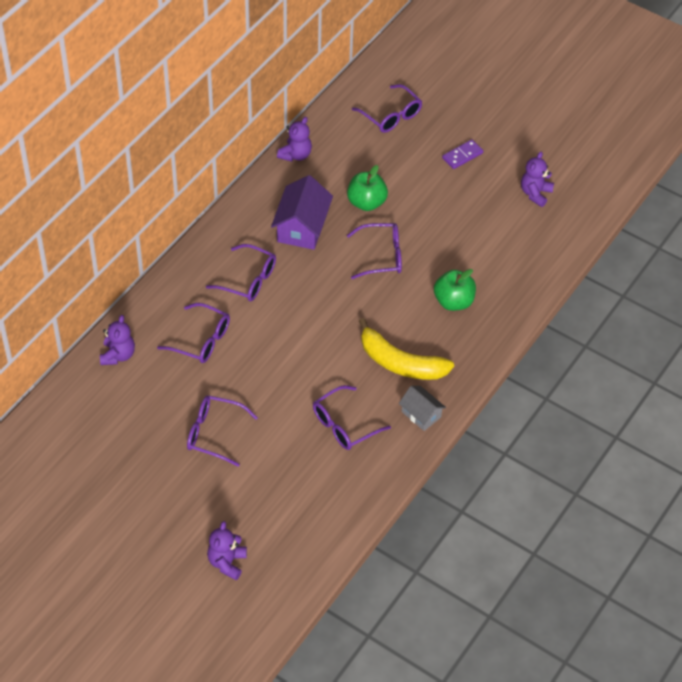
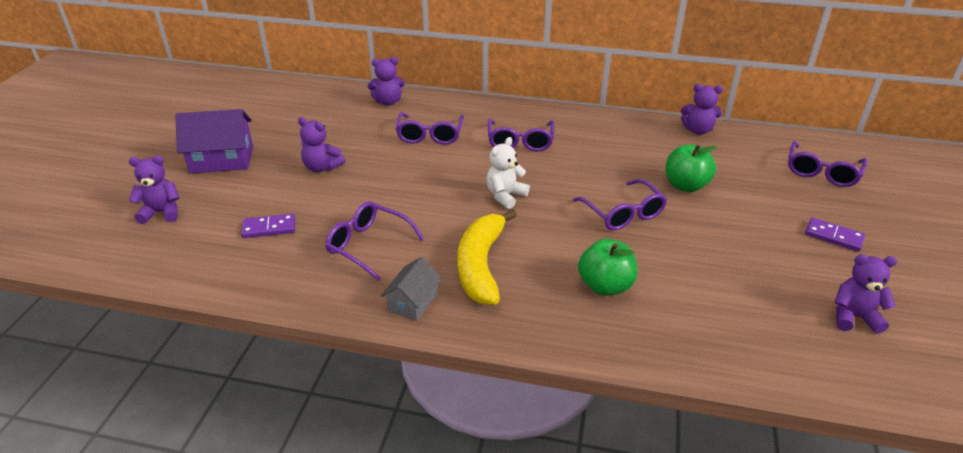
camera: 70 degrees right, 15 degrees down
(214, 433) = (322, 167): purple glasses -> purple teddy bear
(289, 487) = (269, 228): none -> purple domino
(302, 227) = (612, 155): purple house -> purple house (222, 159)
(323, 319) = (505, 196): none -> white teddy bear

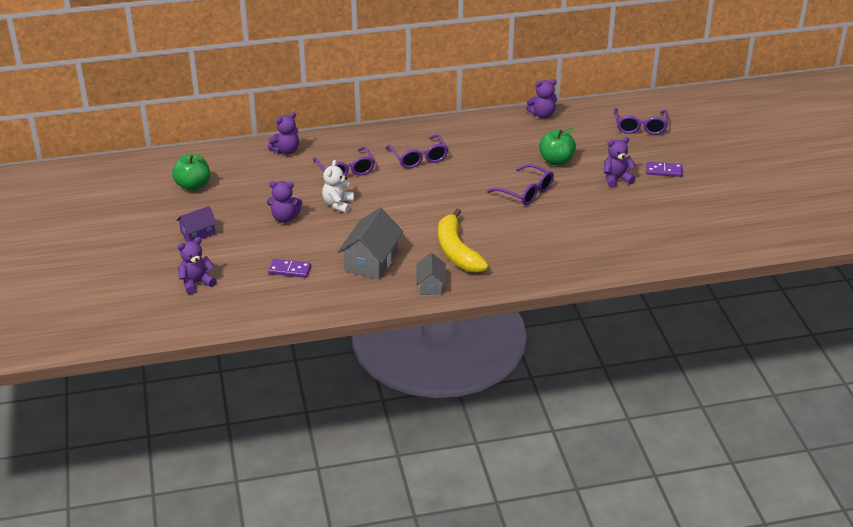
camera: 25 degrees left, 0 degrees up
(222, 159) = (198, 233): purple house -> purple house, size x0.59
(269, 228) = (289, 270): purple domino -> purple domino turned 45 degrees clockwise
(368, 245) = (371, 261): purple glasses -> grey house
(505, 196) = (438, 201): white teddy bear -> white teddy bear (338, 204)
(605, 286) = (543, 241): green apple -> green apple (193, 185)
(853, 317) = (692, 217): purple teddy bear -> purple teddy bear (616, 179)

